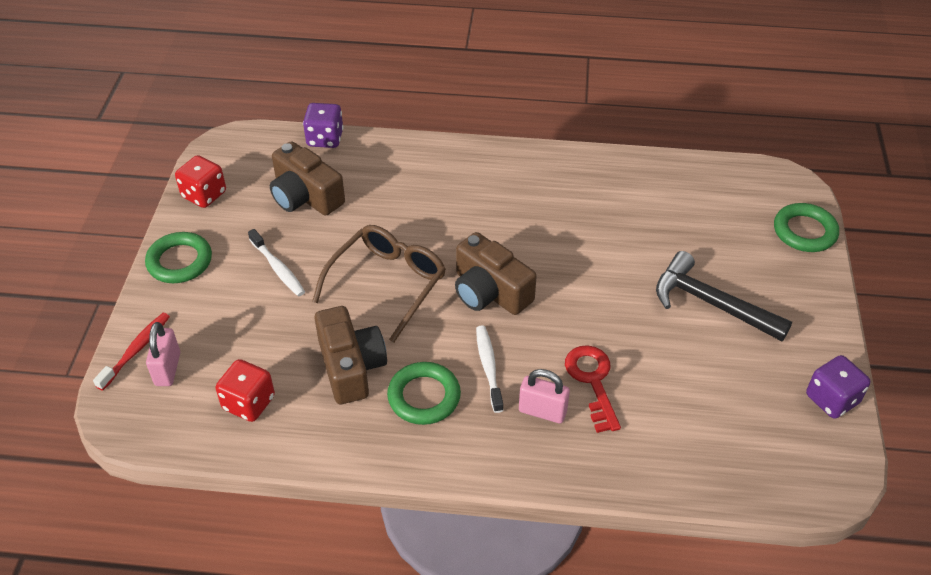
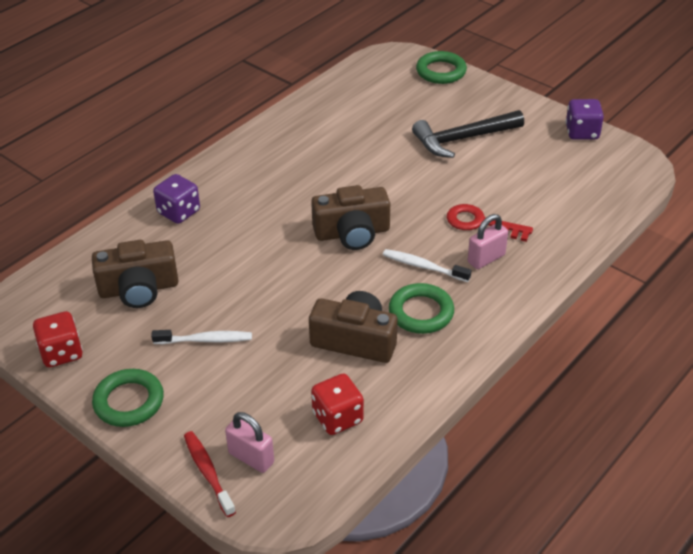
camera: 55 degrees left, 5 degrees down
(325, 139) = (82, 248): purple dice -> purple dice (179, 212)
(387, 284) = (289, 283): brown glasses -> none

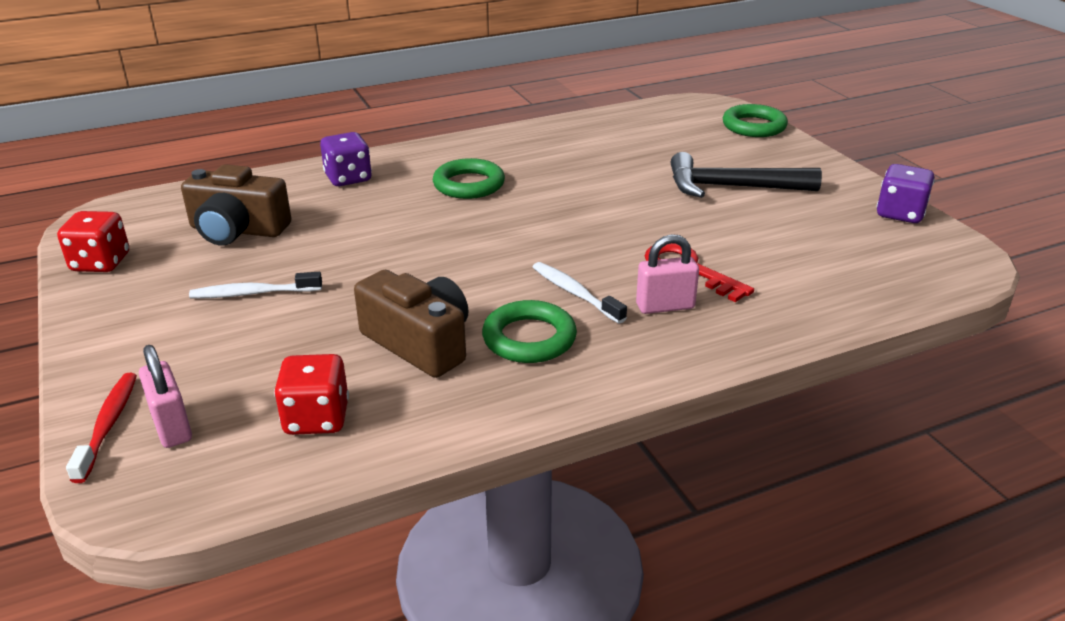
camera: 25 degrees right, 10 degrees down
(129, 401) = (111, 326): green ring -> green ring (469, 184)
(205, 340) = (253, 293): white toothbrush -> white toothbrush turned 150 degrees clockwise
(352, 233) = (517, 240): brown camera -> none

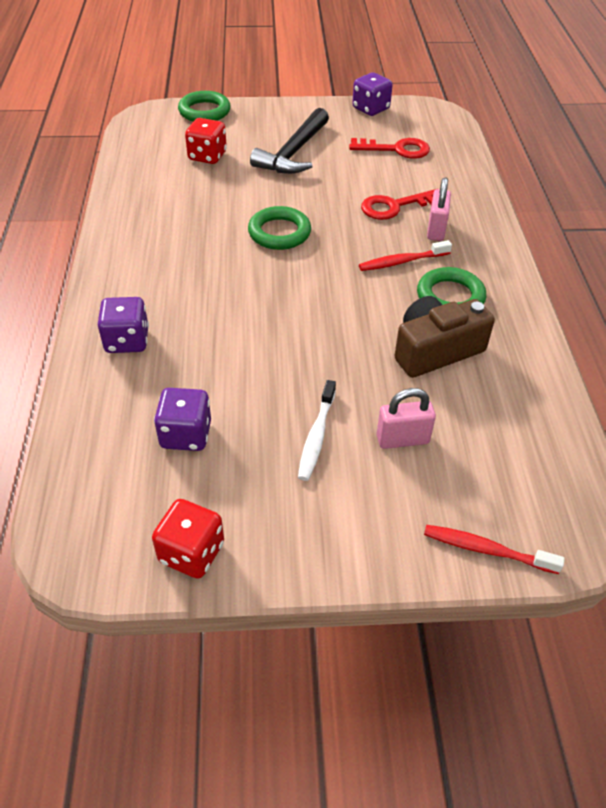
camera: 70 degrees left, 15 degrees up
(172, 427) = (500, 507): pink padlock -> pink padlock (402, 439)
(237, 230) = (186, 435): brown camera -> purple dice
(316, 418) = (512, 420): red dice -> red dice (207, 156)
(469, 184) = (197, 271): green ring -> green ring (279, 233)
(575, 293) = (401, 262): white toothbrush -> red toothbrush
(822, 248) = (396, 149): none -> red key

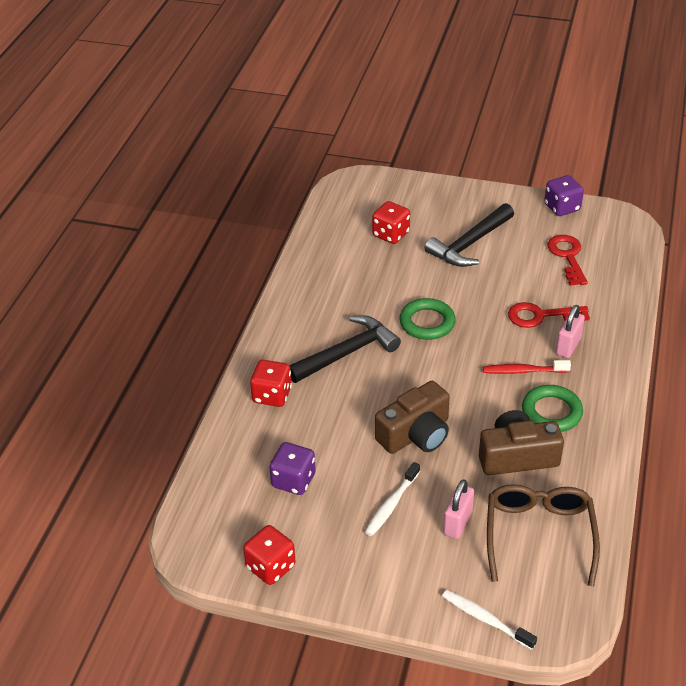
camera: 20 degrees right, 5 degrees down
(127, 341) = (272, 395): purple dice -> red dice
(202, 278) = (347, 353): none -> black hammer
(204, 111) = (404, 186): green ring -> none
(313, 349) = (416, 434): none -> brown camera
(396, 149) = (567, 257): red key -> red key turned 120 degrees counterclockwise
(402, 439) = (457, 523): pink padlock -> pink padlock turned 75 degrees counterclockwise
(486, 549) = (485, 619): red toothbrush -> white toothbrush
(500, 431) = (539, 535): none -> brown glasses

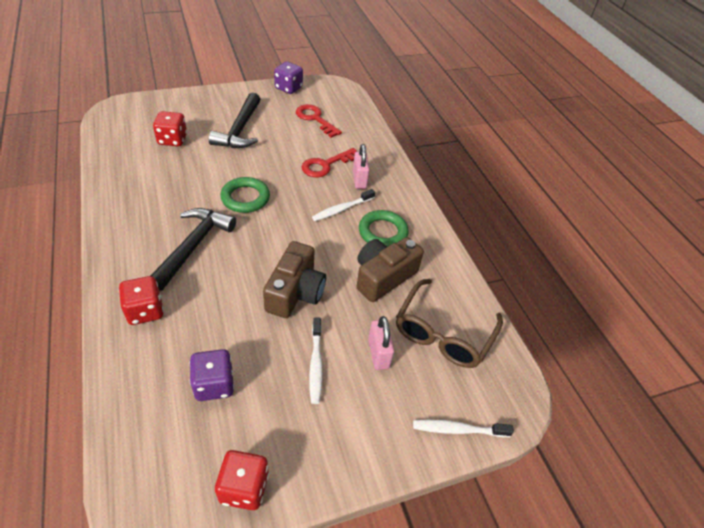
camera: 40 degrees left, 5 degrees up
(523, 371) = (342, 209): red toothbrush -> white toothbrush
(539, 535) = (443, 333): brown glasses -> brown glasses turned 120 degrees counterclockwise

